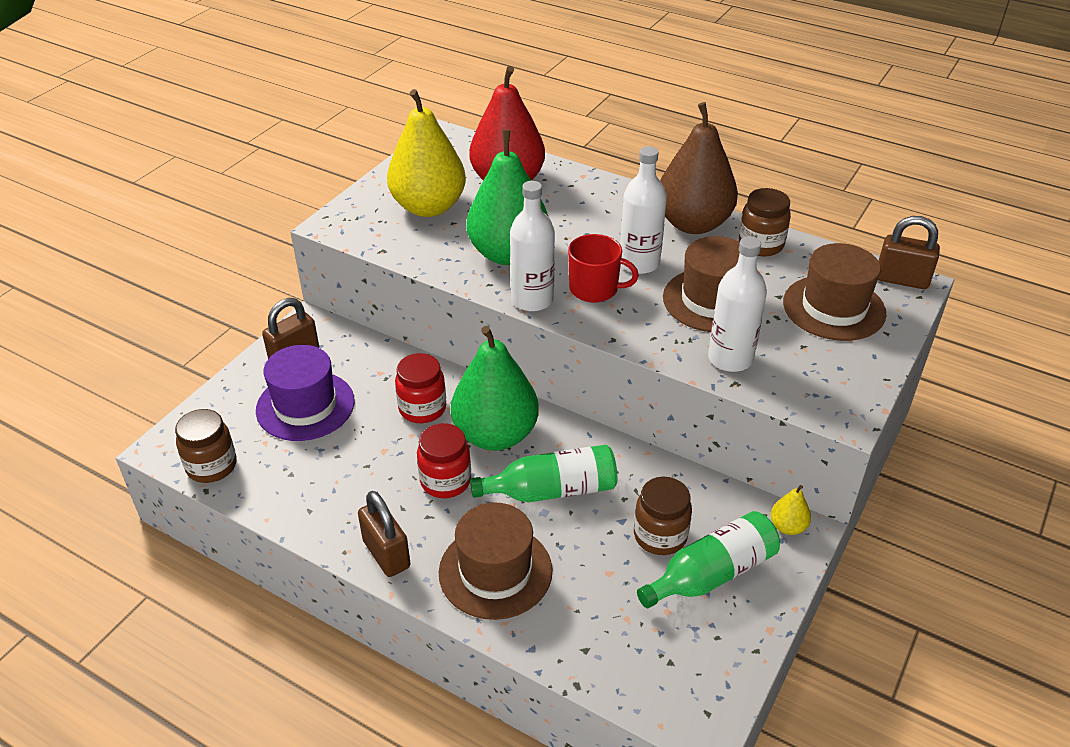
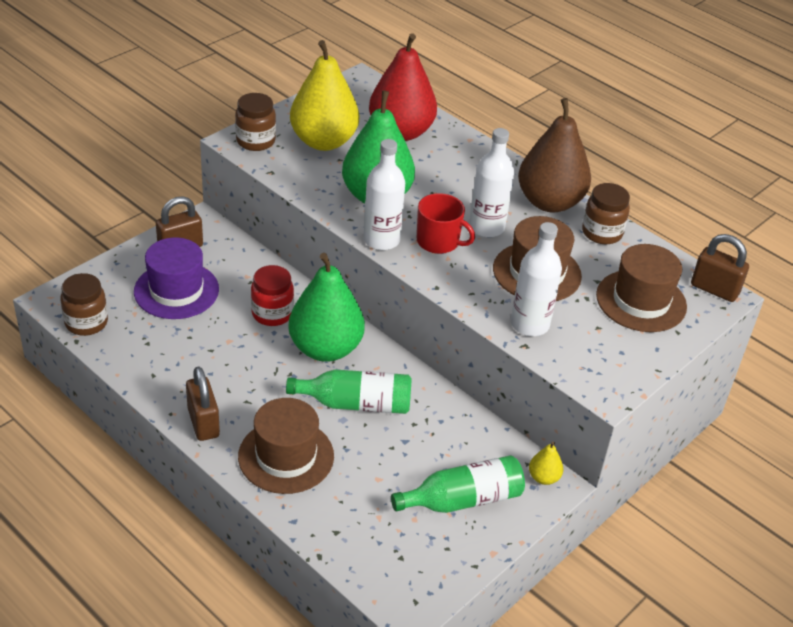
camera: 10 degrees right, 0 degrees up
(445, 481) = (271, 376): red jar -> none
(660, 536) = (432, 460): brown jar -> brown jar (255, 141)

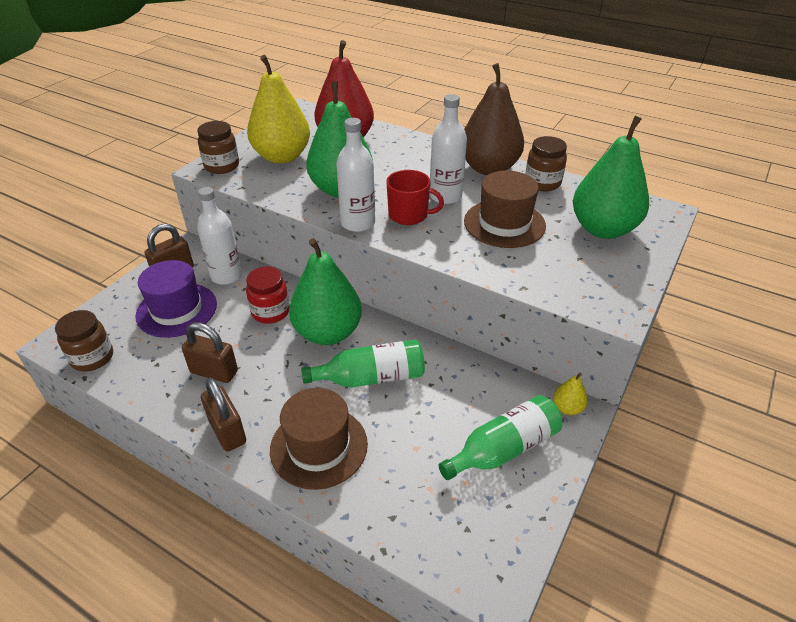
camera: 10 degrees left, 0 degrees up
(529, 324) = (519, 268): white bottle -> white bottle (226, 276)
(641, 301) = (603, 229): brown hat -> green pear
(714, 289) = (656, 208): brown padlock -> brown padlock (214, 372)

